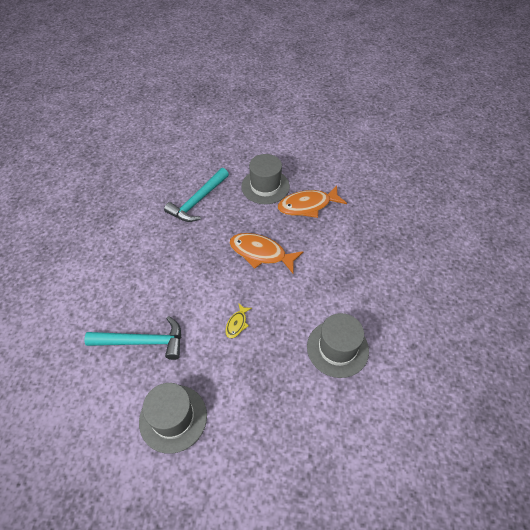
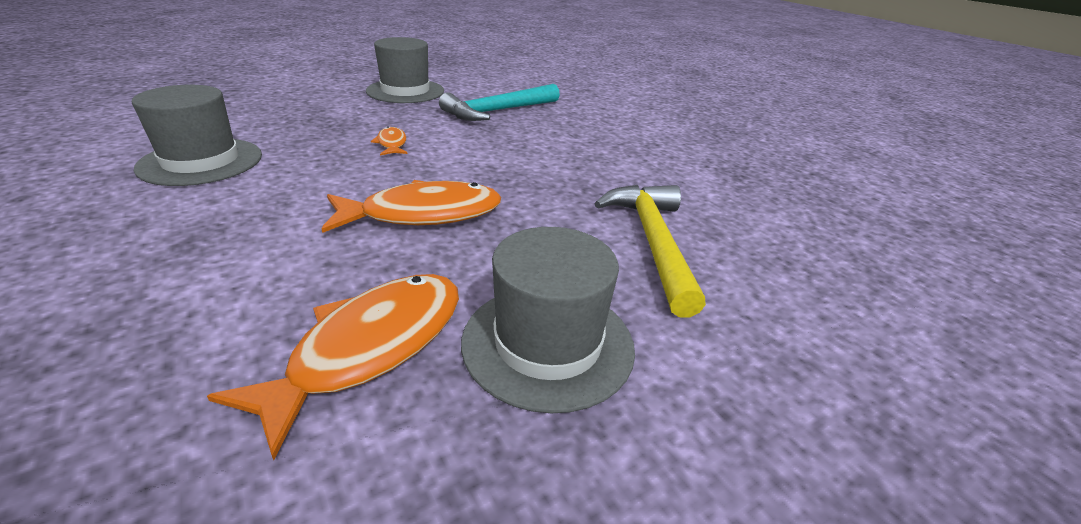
camera: 140 degrees right, 20 degrees down
(198, 201) = (652, 242): turquoise hammer -> yellow hammer
(237, 324) = (392, 144): yellow fish -> orange fish

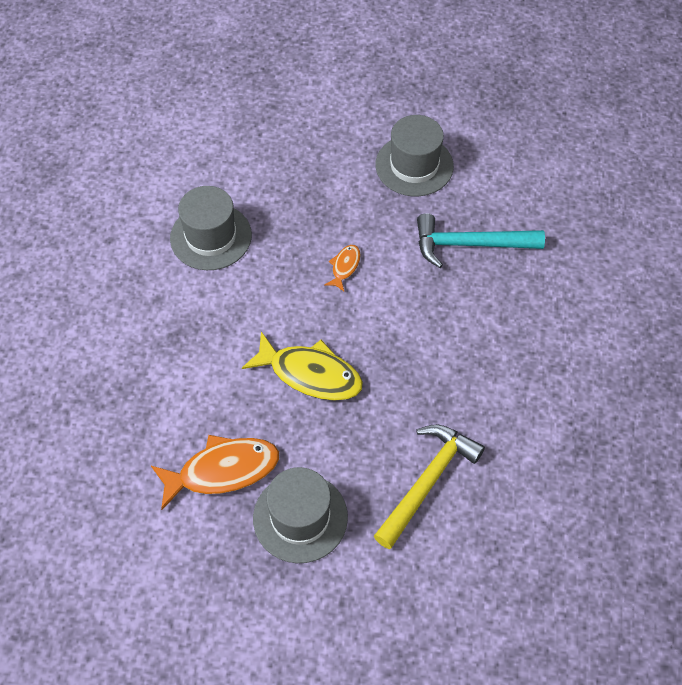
camera: 40 degrees right, 25 degrees up
(423, 214) = (310, 374): orange fish -> yellow fish

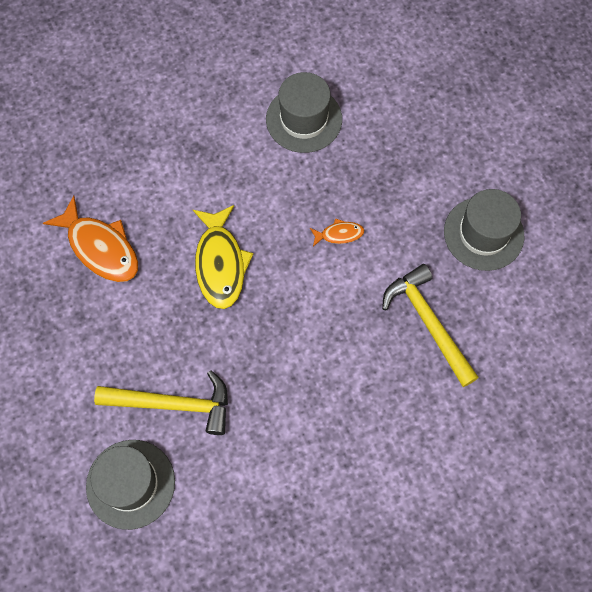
camera: 60 degrees right, 10 degrees up
(300, 517) = (91, 324): grey hat -> grey hat (130, 484)
(470, 244) = (428, 323): turquoise hammer -> yellow hammer

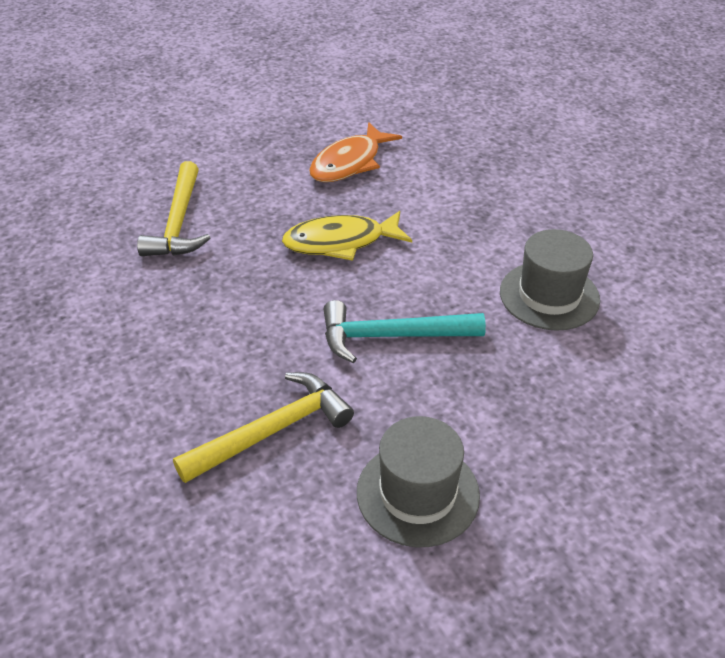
camera: 85 degrees right, 25 degrees down
(130, 484) = (100, 203): grey hat -> none
(339, 234) = (392, 336): orange fish -> turquoise hammer

